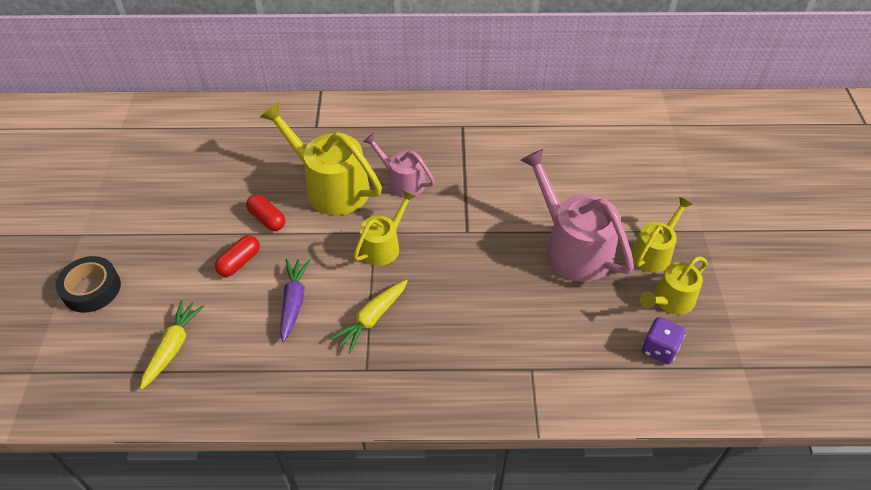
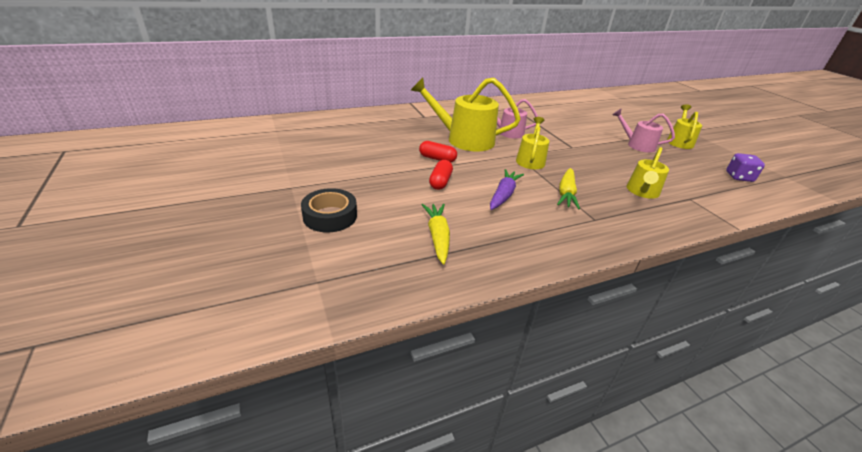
camera: 25 degrees left, 15 degrees down
(294, 302) = (503, 195): purple carrot -> purple carrot turned 45 degrees clockwise
(572, 247) = (637, 145): pink watering can -> pink watering can, size x0.59
(670, 300) = (714, 157): yellow watering can -> yellow watering can (642, 192)

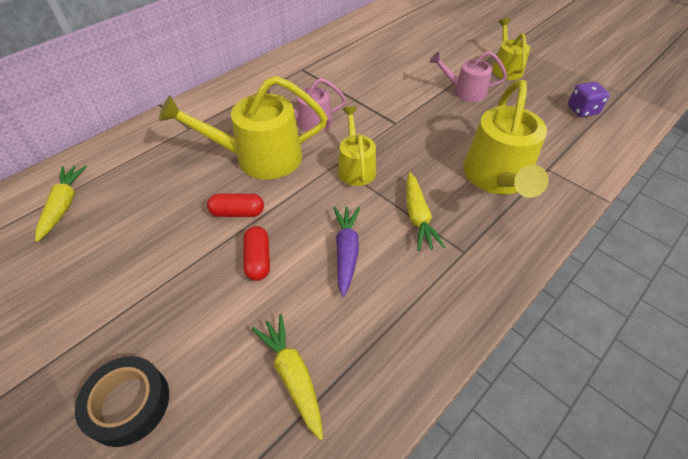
camera: 20 degrees left, 15 degrees up
(333, 129) = (64, 205): none -> yellow carrot
(642, 192) = (497, 177): yellow watering can -> yellow watering can, size x1.71

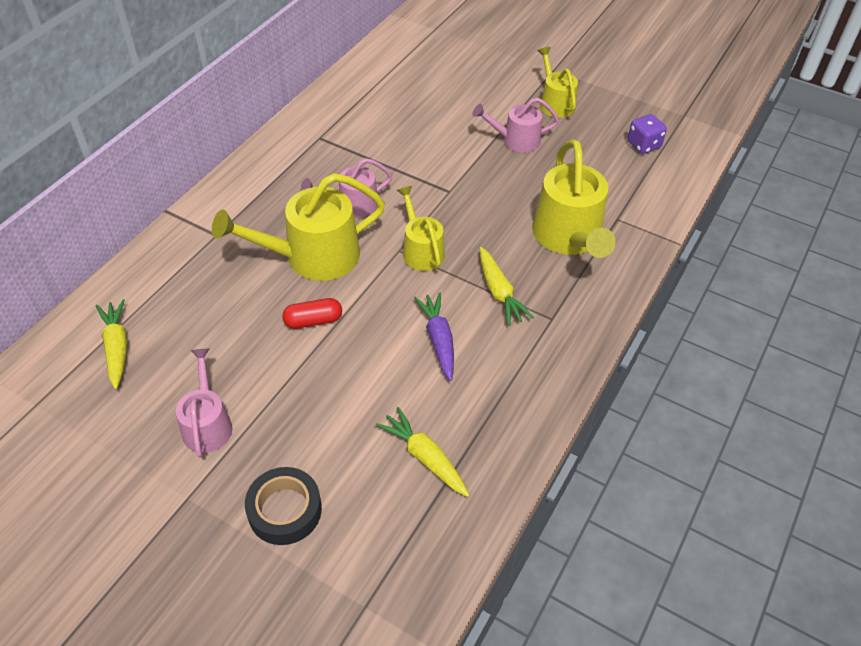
camera: 15 degrees left, 0 degrees up
(101, 292) = (207, 424): none -> pink watering can
(258, 259) = (353, 363): red capsule -> none

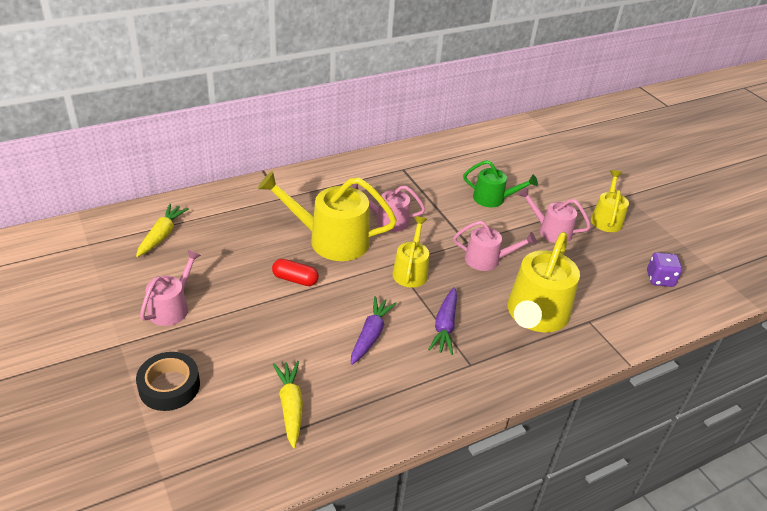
camera: 30 degrees right, 10 degrees down
(436, 130) = (493, 199): none -> green watering can
(482, 201) = (487, 260): none -> pink watering can
(499, 292) = (445, 326): yellow carrot -> purple carrot

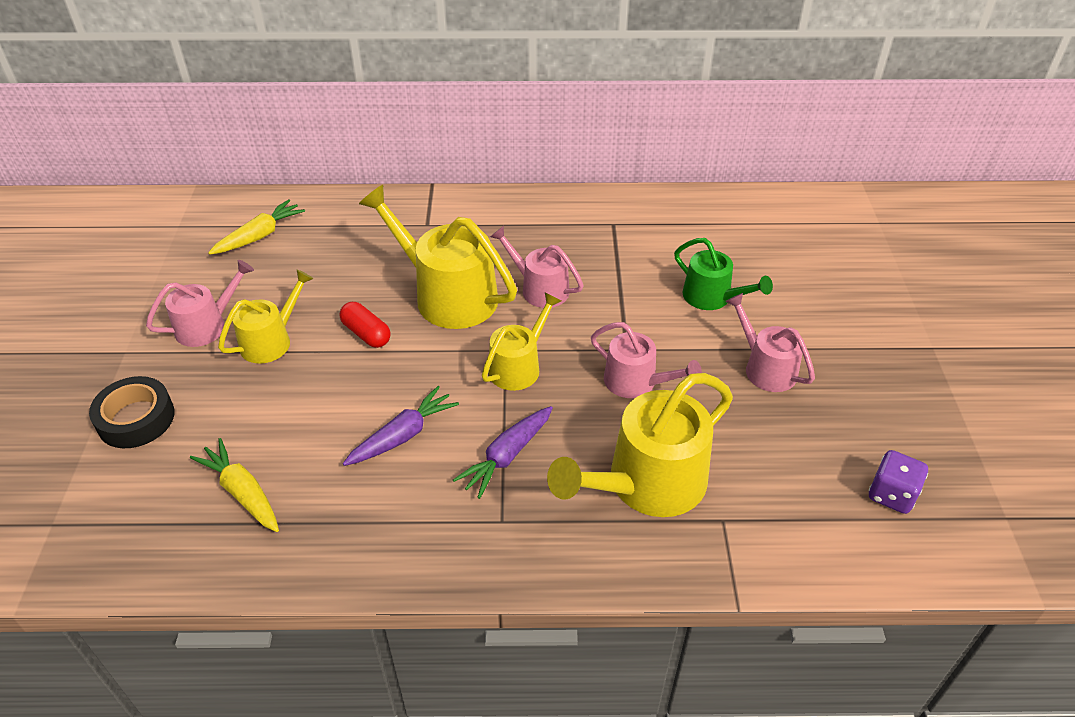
camera: 30 degrees right, 5 degrees up
(290, 406) = (242, 492): yellow carrot -> yellow carrot turned 60 degrees counterclockwise
(606, 219) = (872, 374): yellow watering can -> yellow watering can (271, 341)

